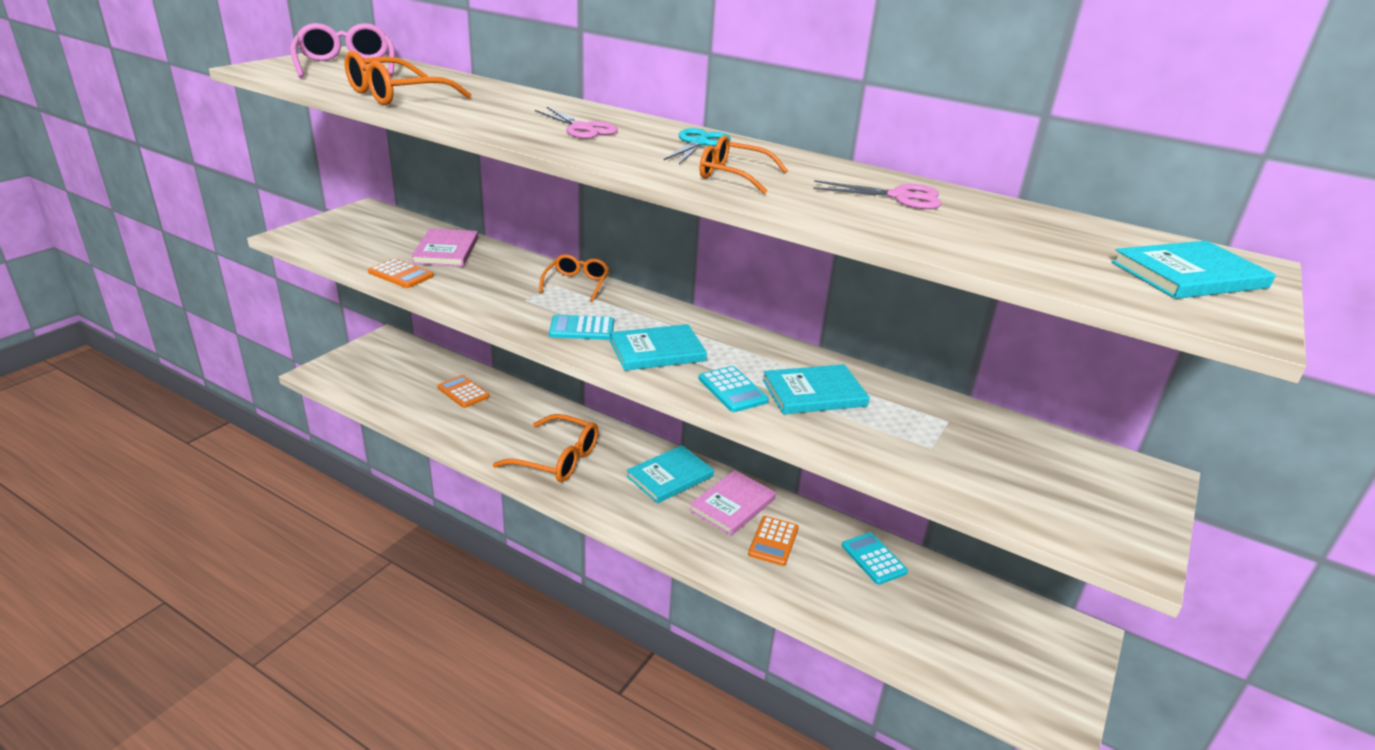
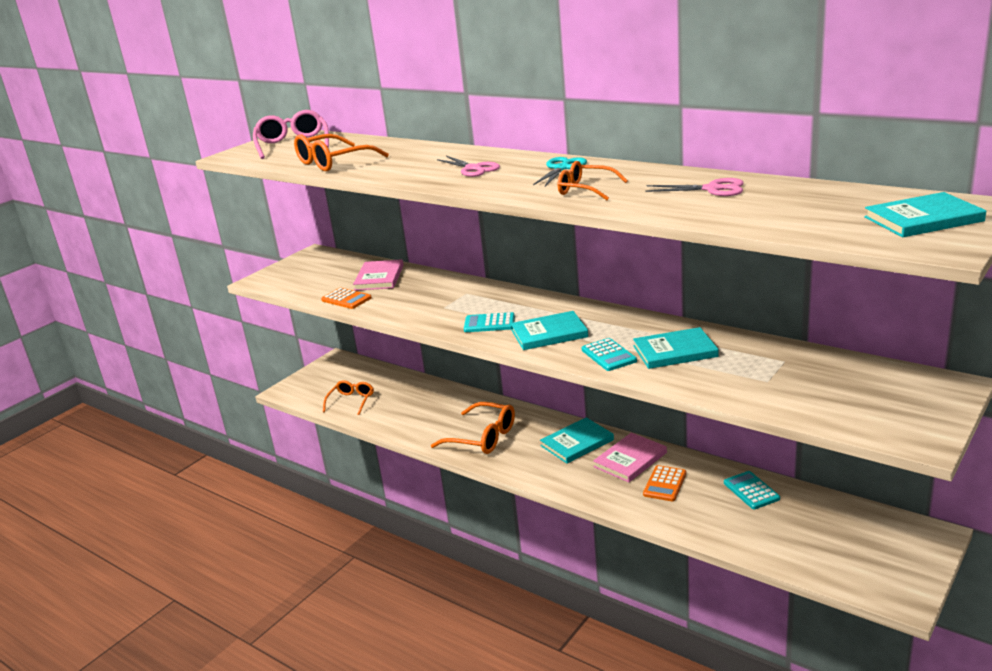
camera: 10 degrees right, 5 degrees down
(463, 392) = (402, 394): orange calculator -> none
(576, 284) = (484, 291): orange glasses -> orange glasses (351, 401)

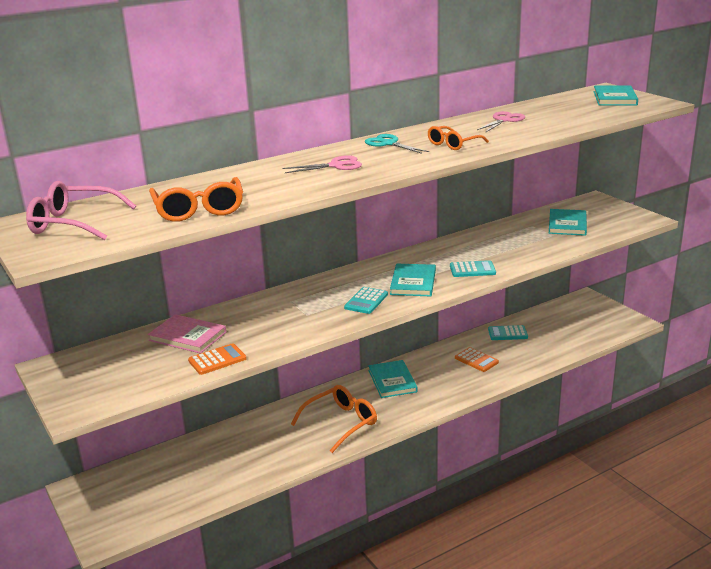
camera: 70 degrees left, 0 degrees up
(351, 401) = (188, 490): orange glasses -> none
(630, 460) = (435, 365): pink book -> none
(675, 351) = (488, 250): turquoise book -> turquoise book (567, 224)

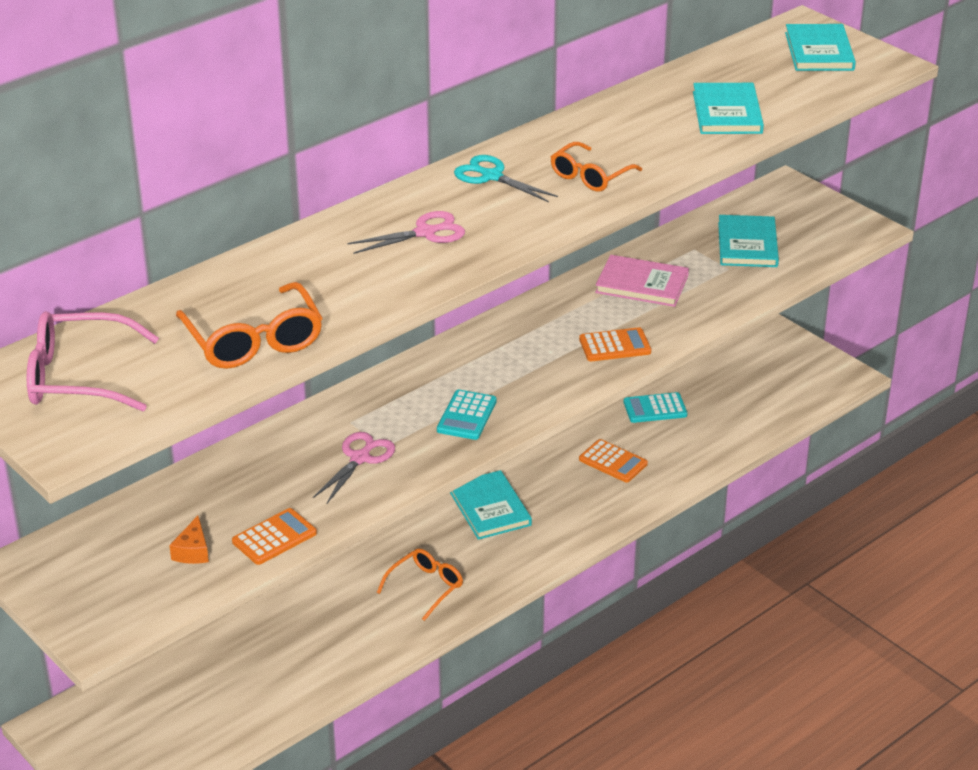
camera: 10 degrees left, 10 degrees up
(160, 364) = (193, 551): none -> orange cheese
(187, 336) = (215, 497): pink book -> pink book (642, 284)
(341, 423) = (425, 587): orange glasses -> orange glasses, size x0.65
(413, 282) = (530, 375): turquoise book -> turquoise book (727, 112)
(472, 270) = (615, 346): turquoise calculator -> orange calculator
(504, 120) = (656, 113): pink scissors -> pink scissors (360, 458)

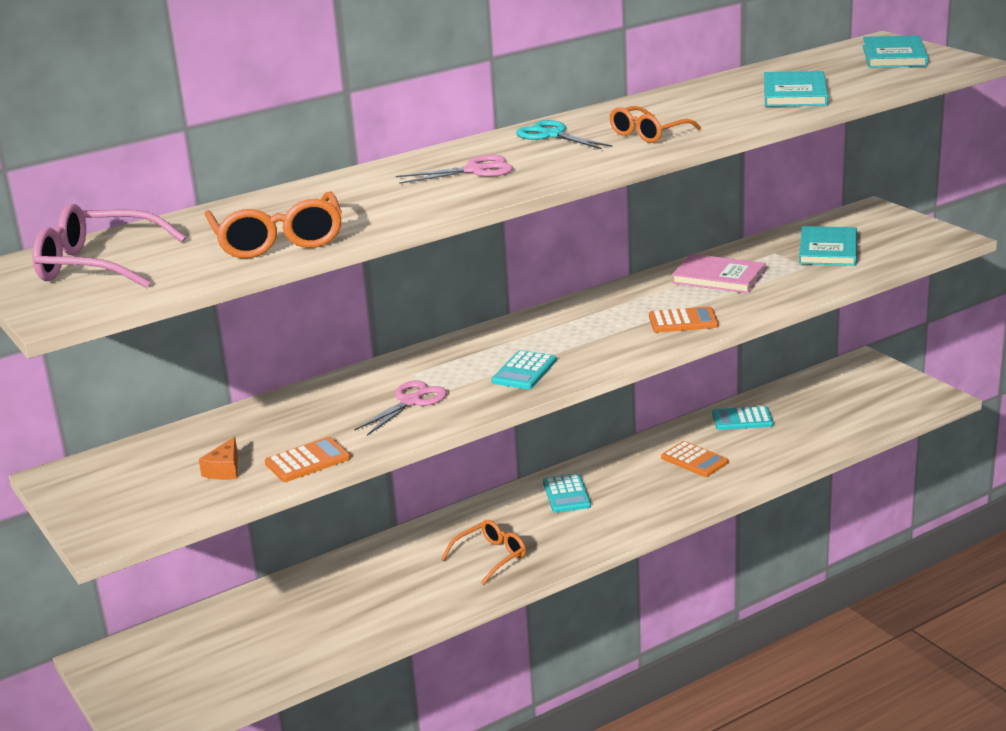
camera: 10 degrees right, 10 degrees down
(489, 508) = (566, 494): turquoise book -> turquoise calculator

